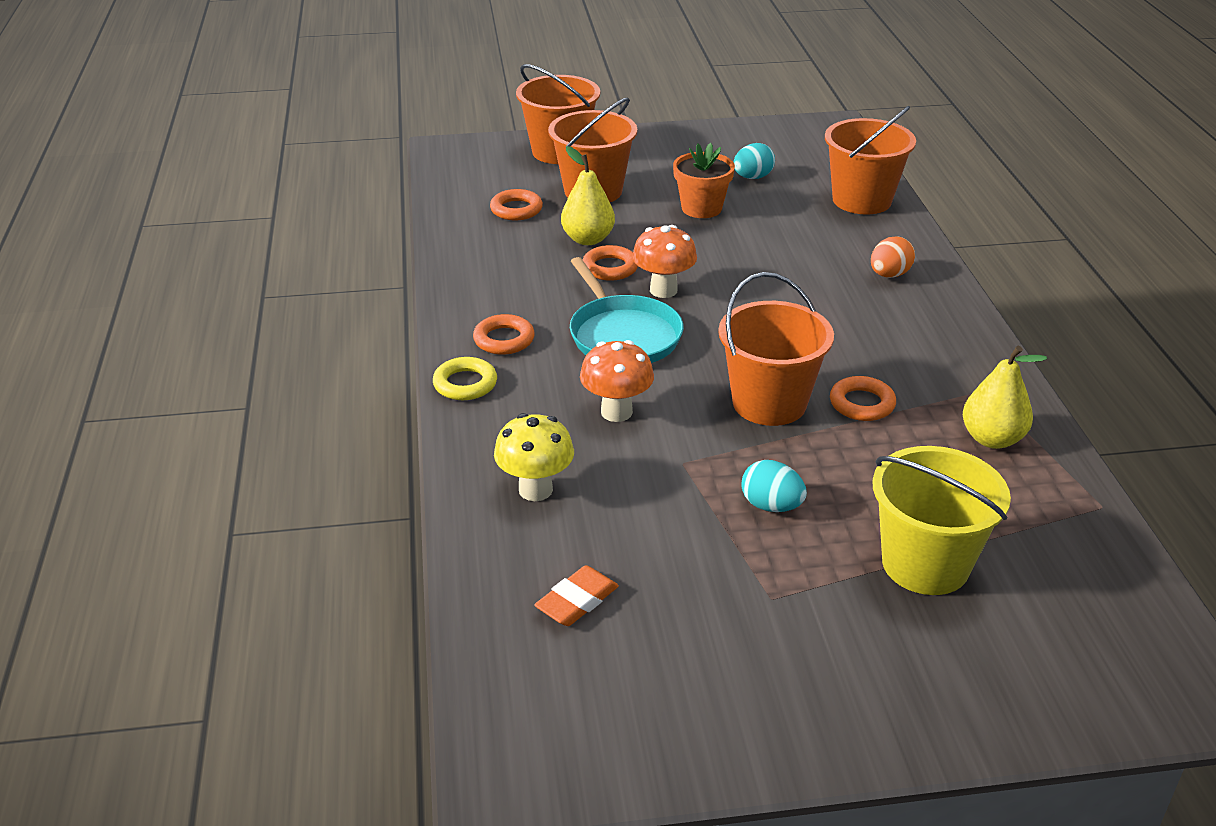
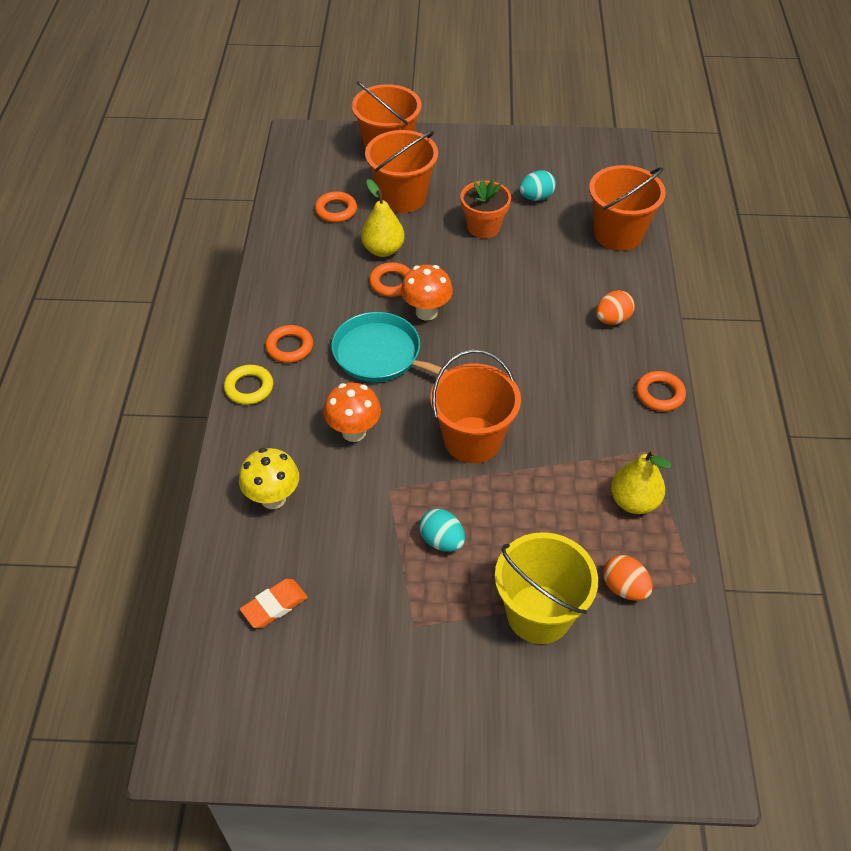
camera: 10 degrees right, 15 degrees up
(623, 335) = (381, 355): turquoise pan -> turquoise pan turned 135 degrees clockwise
(862, 404) = (544, 451): orange ring -> orange ring (659, 394)
(1019, 524) = (624, 588): none -> orange egg

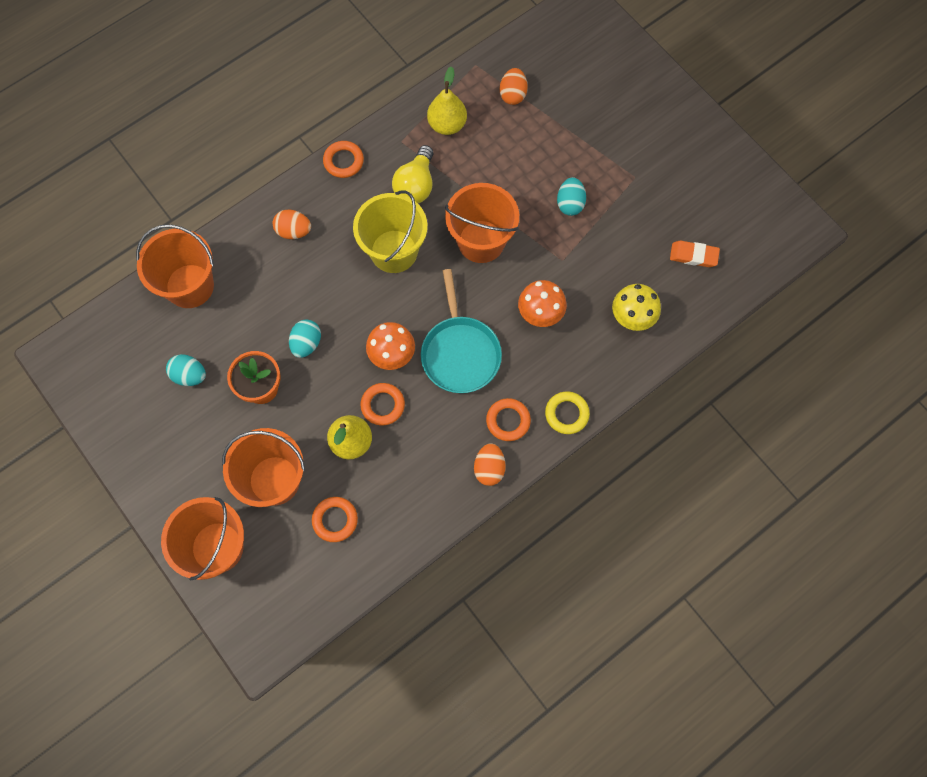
camera: 130 degrees left, 20 degrees up
(267, 311) = (489, 468): none -> orange egg
(494, 270) = (306, 343): none -> turquoise egg
(539, 614) = (569, 124): yellow bucket -> yellow bucket (394, 251)
(582, 430) = (415, 185): none -> yellow light bulb

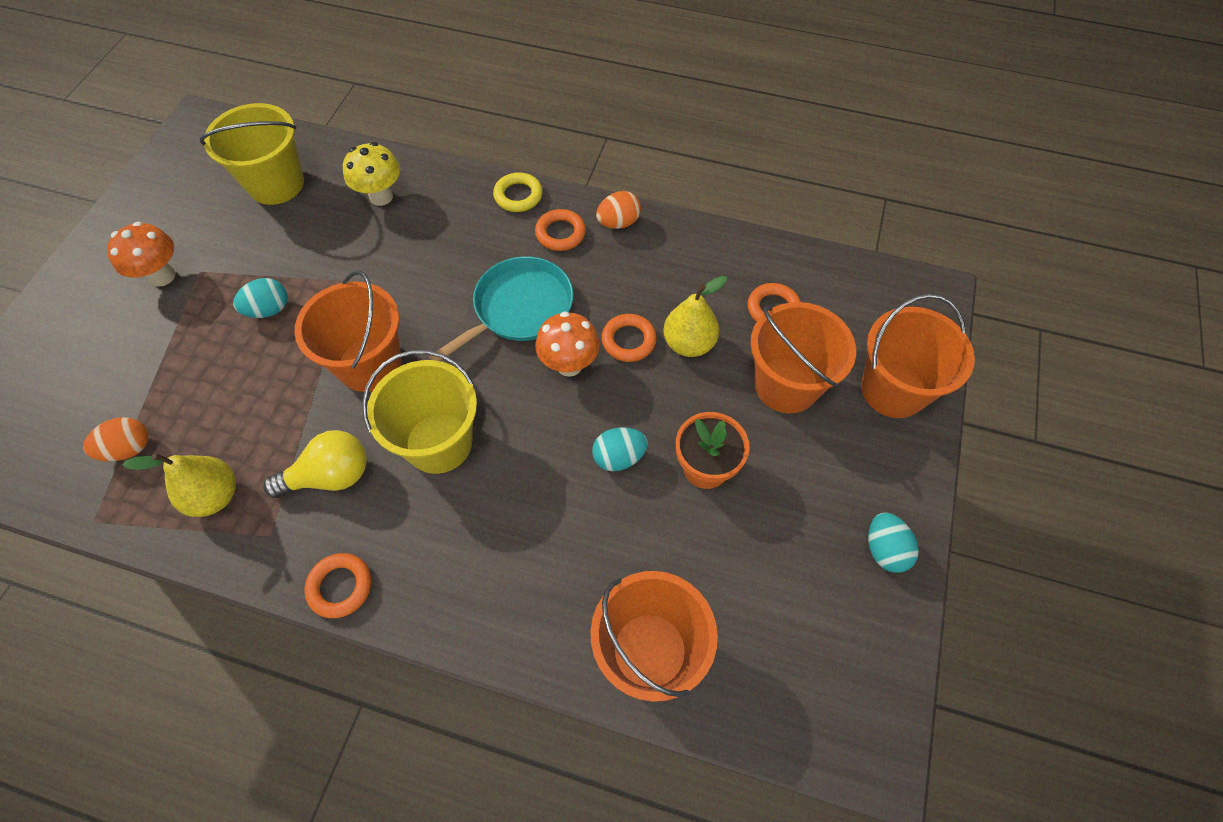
camera: 125 degrees left, 10 degrees down
(189, 375) = (756, 557): turquoise egg -> turquoise egg (884, 549)
(294, 231) = (484, 576): orange egg -> none
(540, 315) = (427, 266): orange mushroom -> orange mushroom (162, 276)
(693, 255) = (276, 184): orange eraser -> yellow bucket

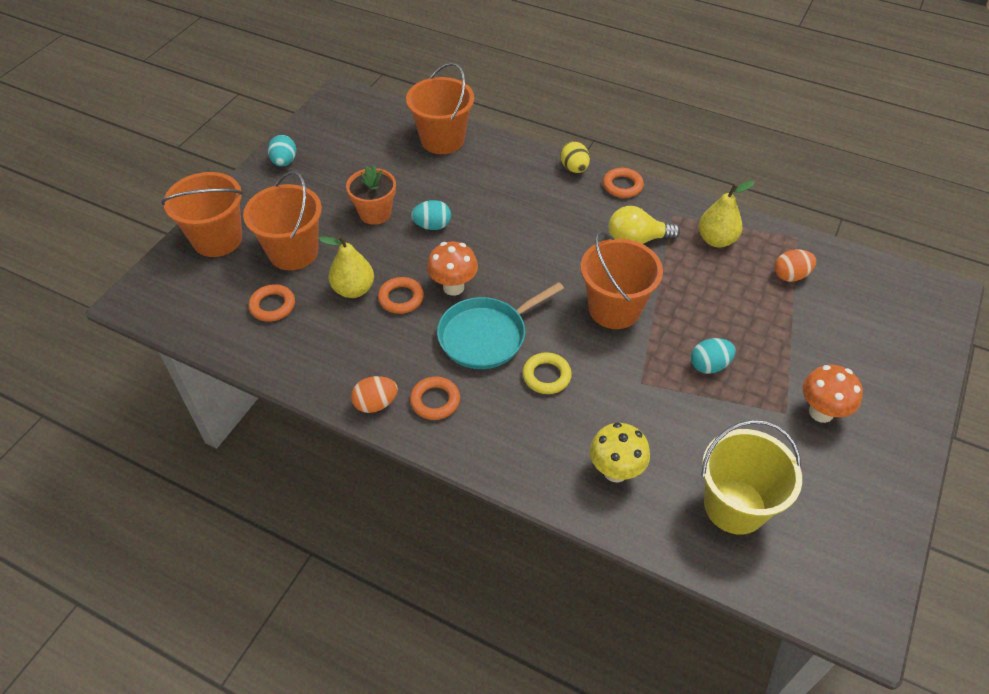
camera: 170 degrees left, 10 degrees down
(417, 615) = (574, 168): none -> yellow egg
(439, 443) = (559, 250): yellow bucket -> none
(518, 196) = (469, 450): yellow ring -> yellow ring (546, 376)

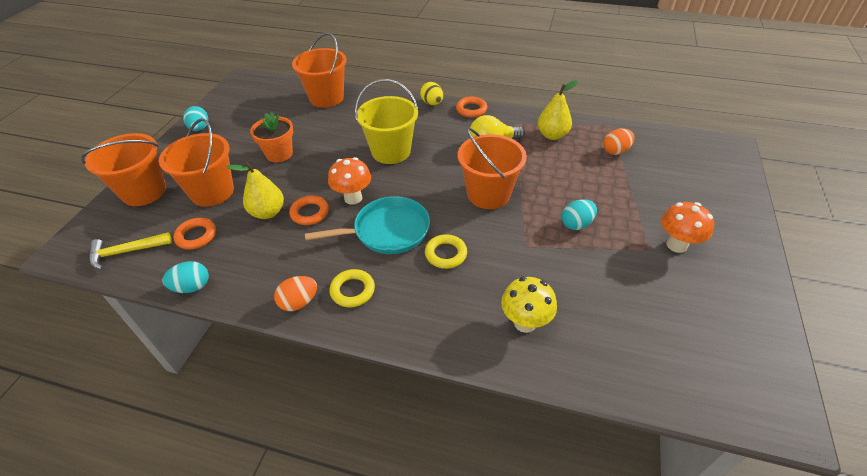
camera: 10 degrees left, 5 degrees down
(197, 312) = (126, 252): none -> yellow hammer
(432, 226) = (328, 156): turquoise egg -> turquoise egg (192, 287)
(435, 401) = (352, 290): orange ring -> yellow ring
(486, 336) = (387, 231): turquoise pan -> turquoise pan turned 150 degrees counterclockwise
(735, 506) = (636, 334): yellow bucket -> yellow bucket (391, 151)

